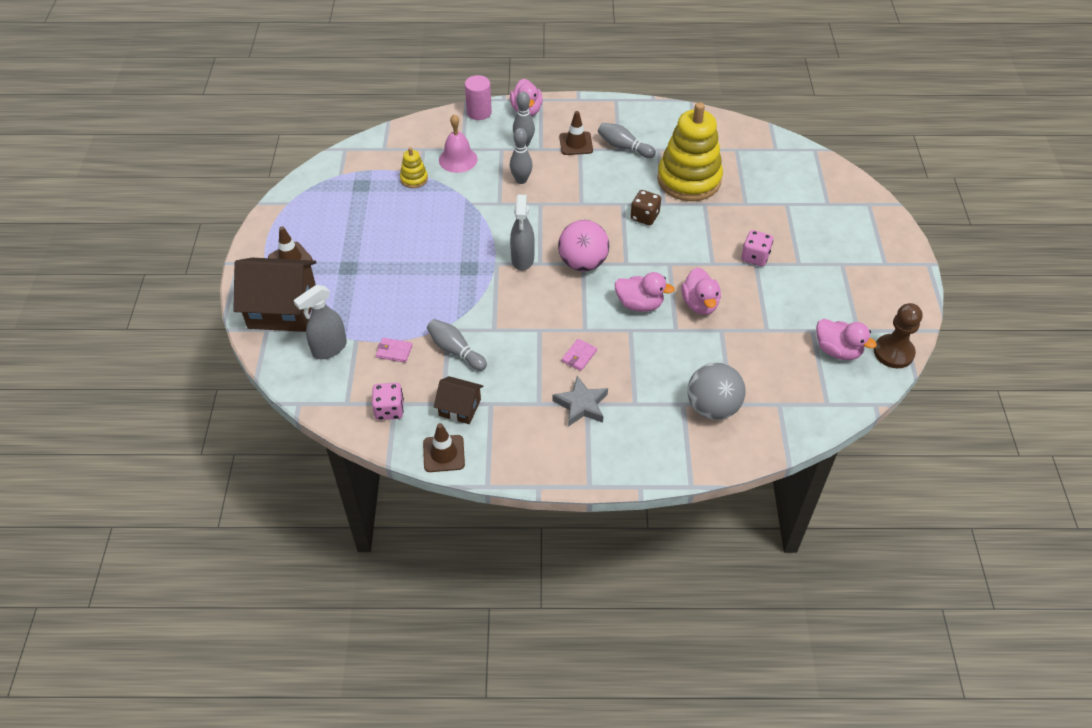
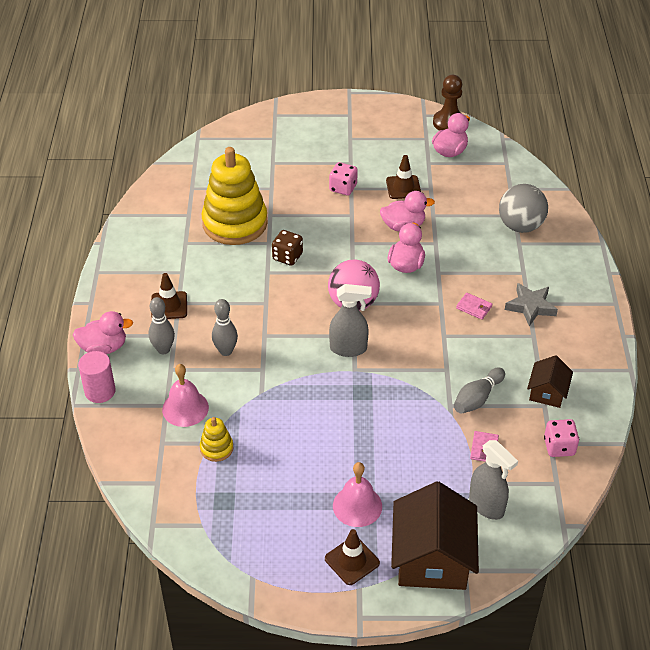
camera: 90 degrees left, 5 degrees down
(343, 263) = (357, 506): none -> pink bell
(444, 454) = (602, 402): brown traffic cone -> brown traffic cone (403, 187)
(624, 147) = (179, 268): grey bowling pin -> none

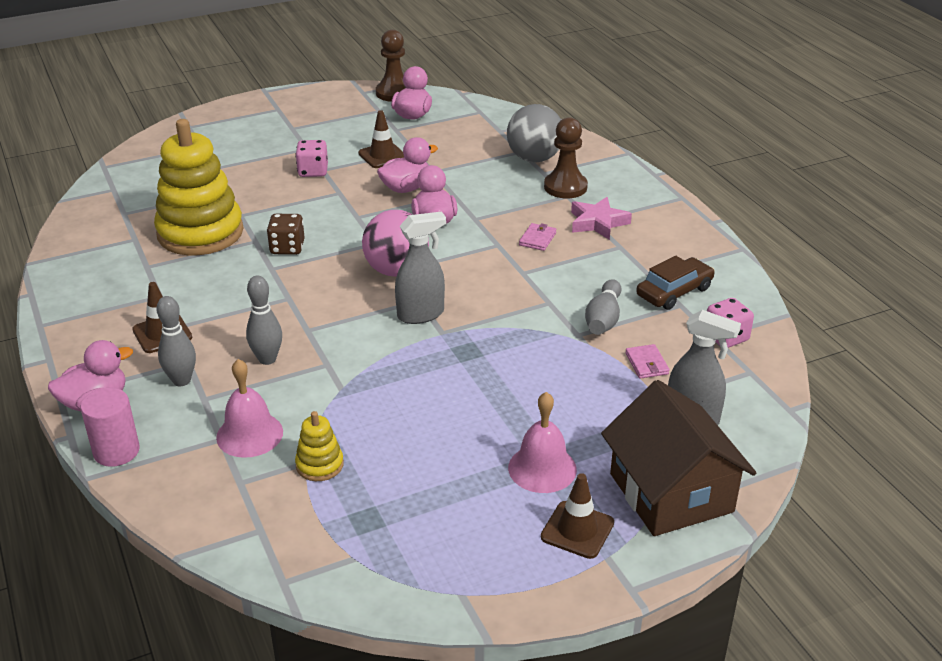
camera: 25 degrees left, 10 degrees down
(474, 307) = (537, 239): pink wallet -> pink wallet turned 75 degrees counterclockwise
(527, 263) = (565, 187): none -> brown pawn
(530, 307) = (597, 223): grey star -> pink star
(547, 392) = (674, 292): brown house -> brown car

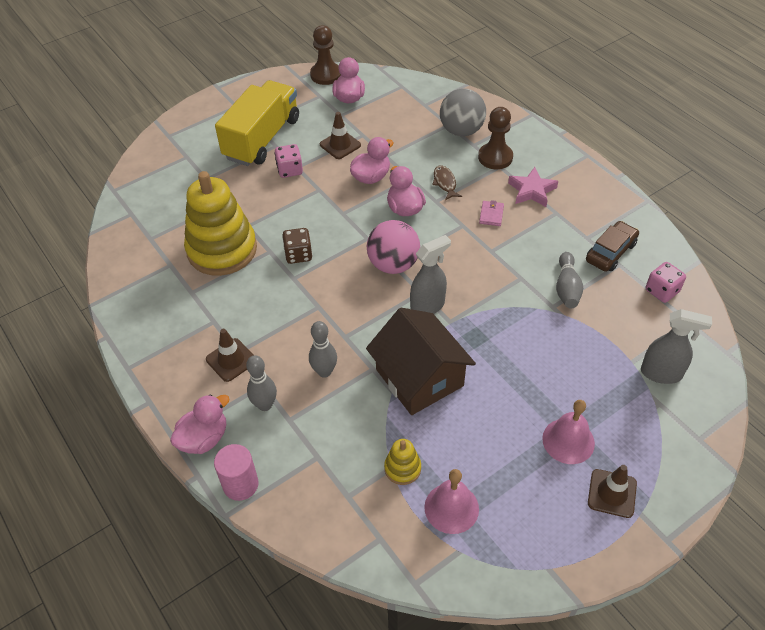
camera: 10 degrees left, 15 degrees up
(249, 434) = (338, 448): pink bell -> pink bell (451, 508)
(294, 140) = (262, 138): none -> yellow truck
(493, 203) = (445, 183): none -> brown fish
(646, 364) = (612, 326): pink wallet -> none
(671, 493) = (667, 446): brown house -> brown house (419, 378)

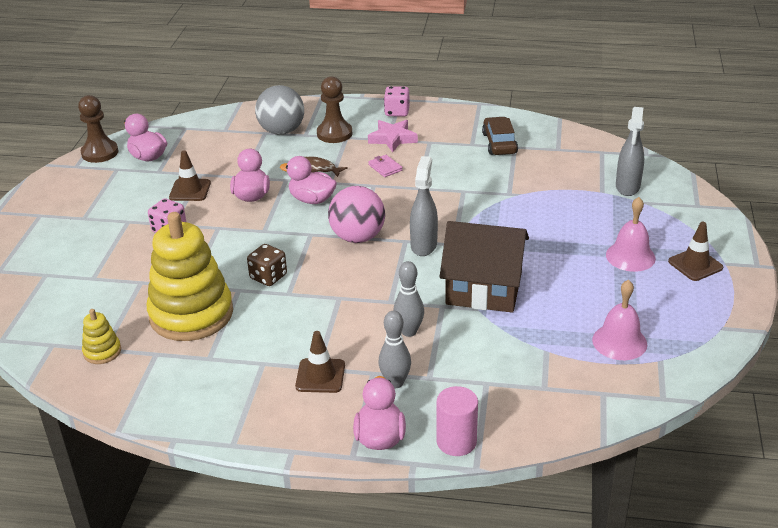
camera: 45 degrees left, 15 degrees down
(262, 138) = (106, 223): yellow truck -> none
(402, 468) = (555, 345): yellow stacking toy -> yellow stacking toy (102, 352)
(567, 288) = (502, 178): grey bowling pin -> none
(661, 373) = (627, 187): grey spray bottle -> grey spray bottle turned 135 degrees clockwise
(662, 291) = (562, 145): pink dice -> pink dice (397, 112)

